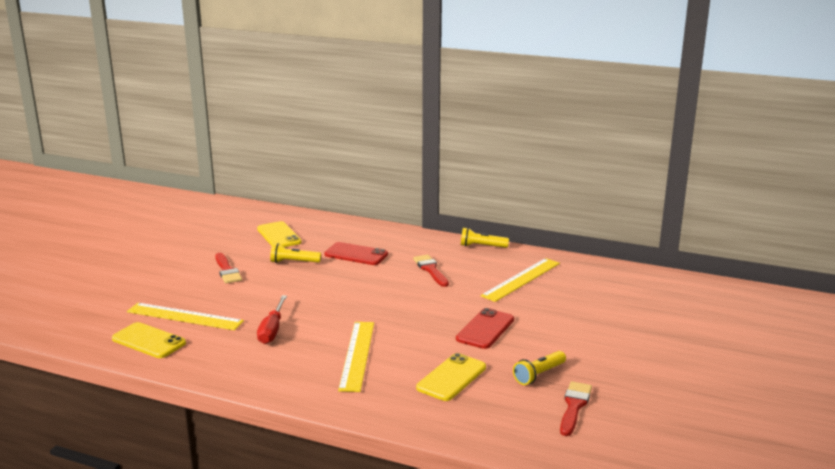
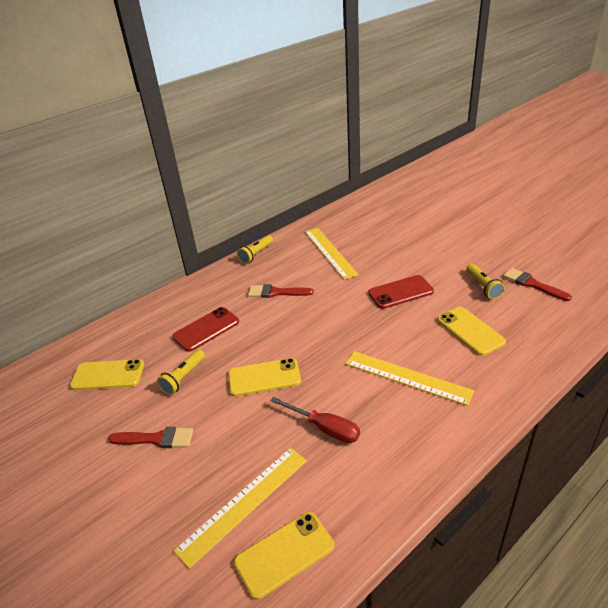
camera: 60 degrees left, 15 degrees up
(314, 292) = (264, 377): none -> yellow phone
(485, 329) = (400, 292): red phone -> red phone turned 75 degrees counterclockwise

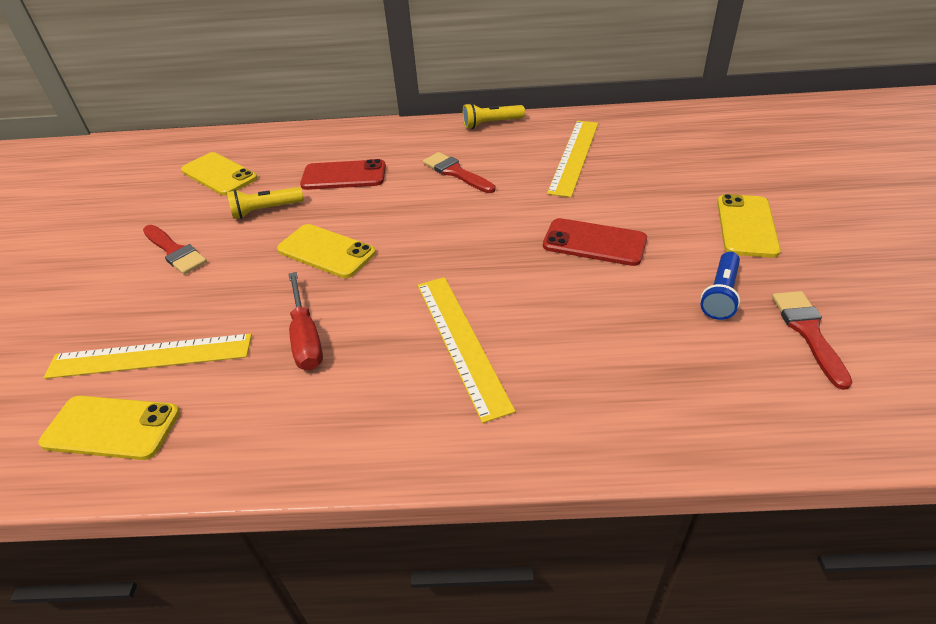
camera: 40 degrees right, 5 degrees up
(470, 331) = (618, 338): yellow phone -> yellow phone (746, 226)
(483, 287) = (720, 295): yellow flashlight -> blue flashlight

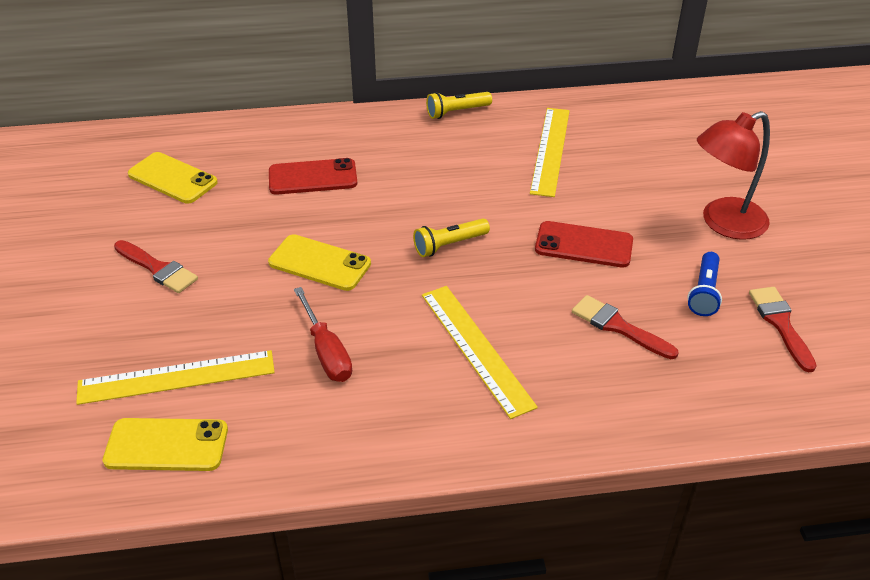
camera: 10 degrees left, 0 degrees up
(265, 210) = (240, 219): yellow flashlight -> yellow flashlight (449, 245)
(456, 173) = (432, 171): red brush -> red brush (618, 327)
(746, 226) = (723, 223): yellow phone -> red lamp

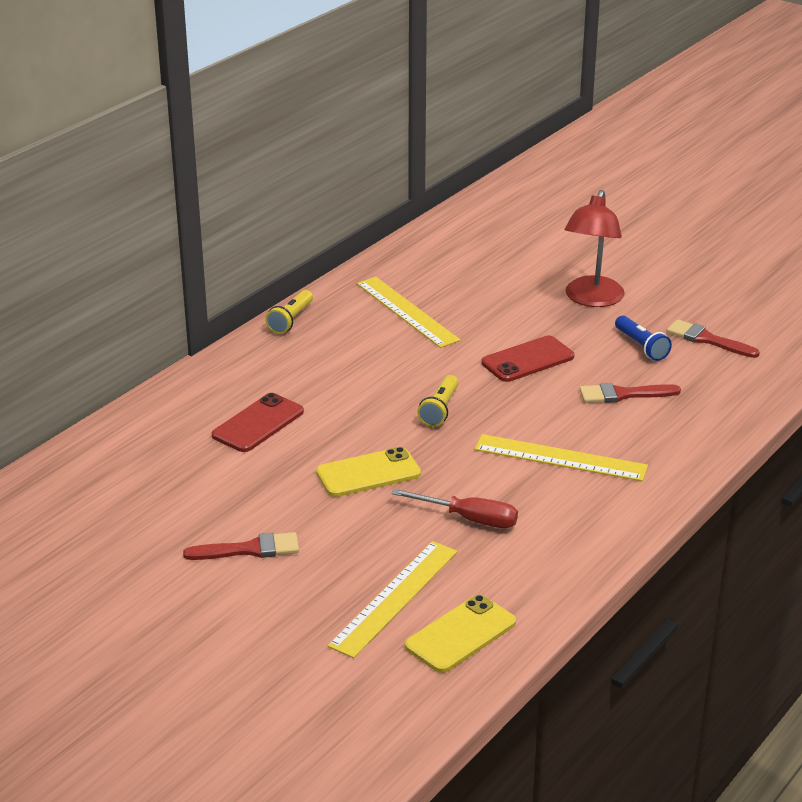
camera: 45 degrees left, 10 degrees down
(172, 178) = (138, 488): yellow phone -> none

